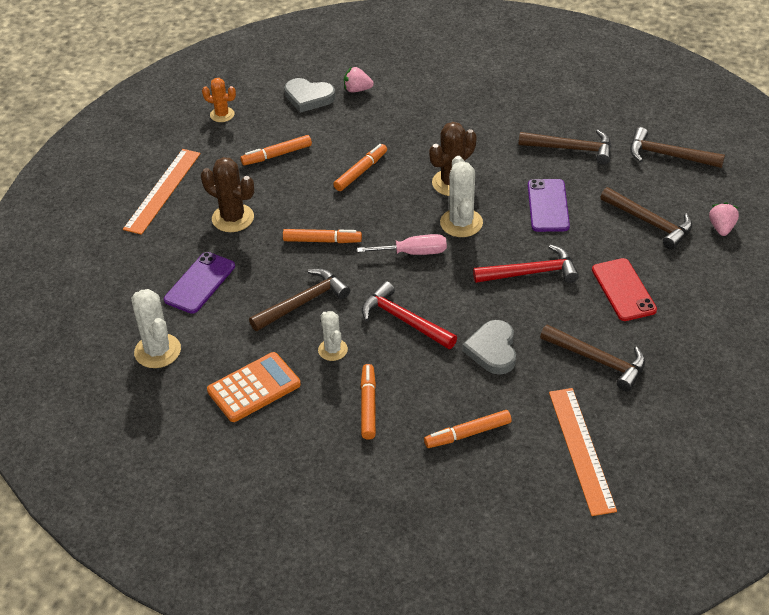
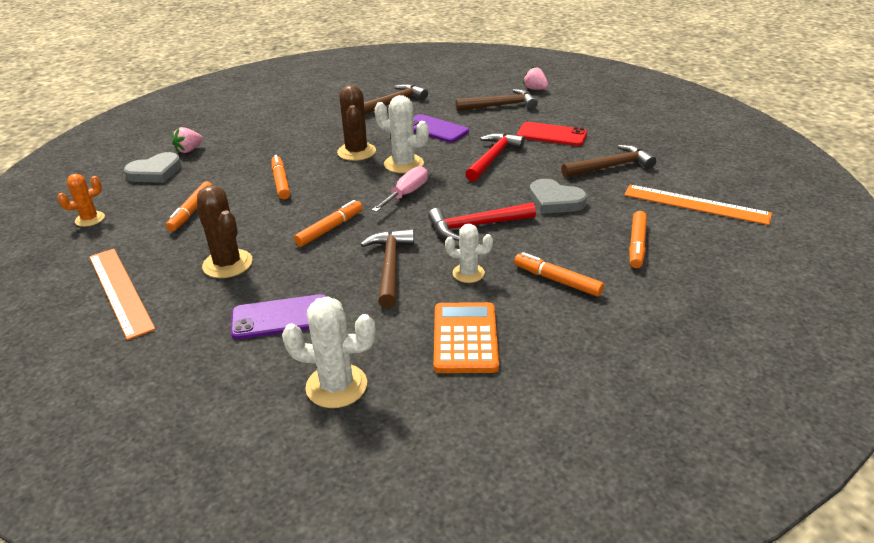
camera: 55 degrees left, 10 degrees down
(200, 283) = (281, 317): purple phone -> purple phone turned 75 degrees counterclockwise
(233, 218) = (227, 264): brown cactus -> brown cactus turned 75 degrees clockwise
(668, 155) = (448, 80): brown hammer -> none

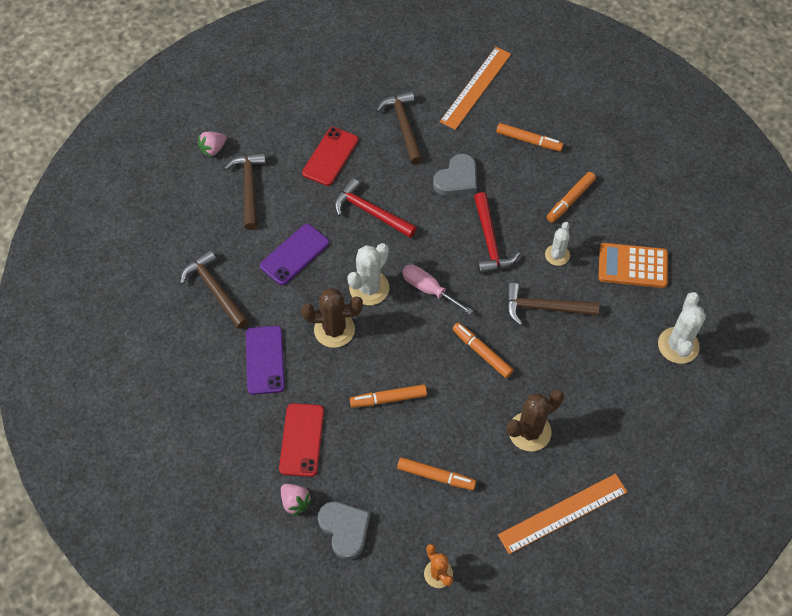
camera: 85 degrees left, 25 degrees up
(247, 147) = (301, 440): none -> red phone
(281, 317) = (604, 384): purple phone -> purple phone (265, 360)

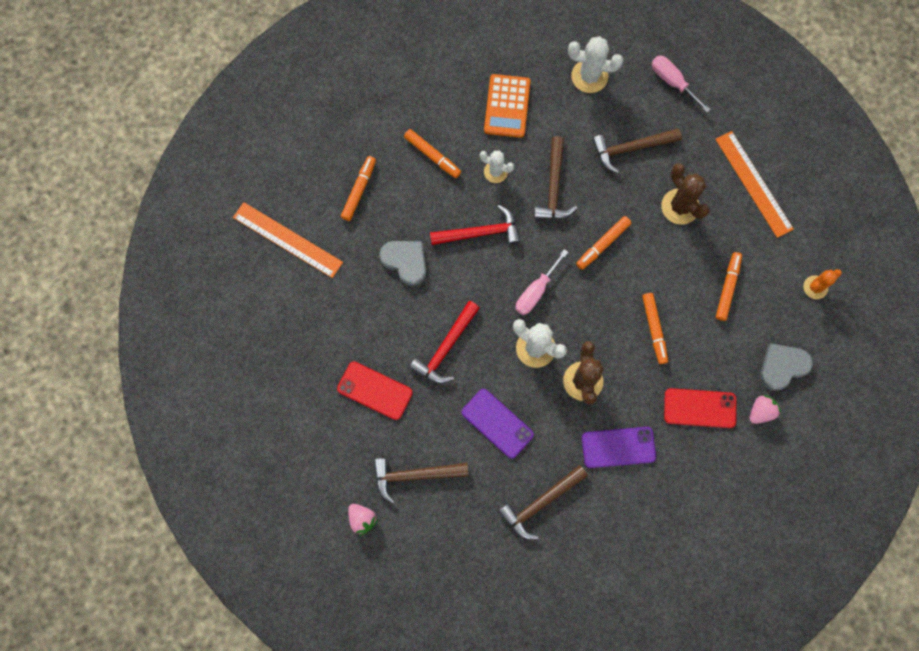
camera: 90 degrees left, 15 degrees up
(403, 126) = (336, 314): brown hammer -> brown hammer (630, 149)
(682, 431) = (672, 82): none -> pink screwdriver

